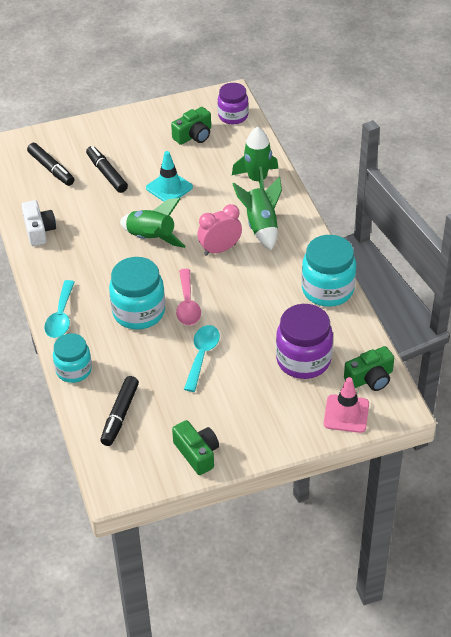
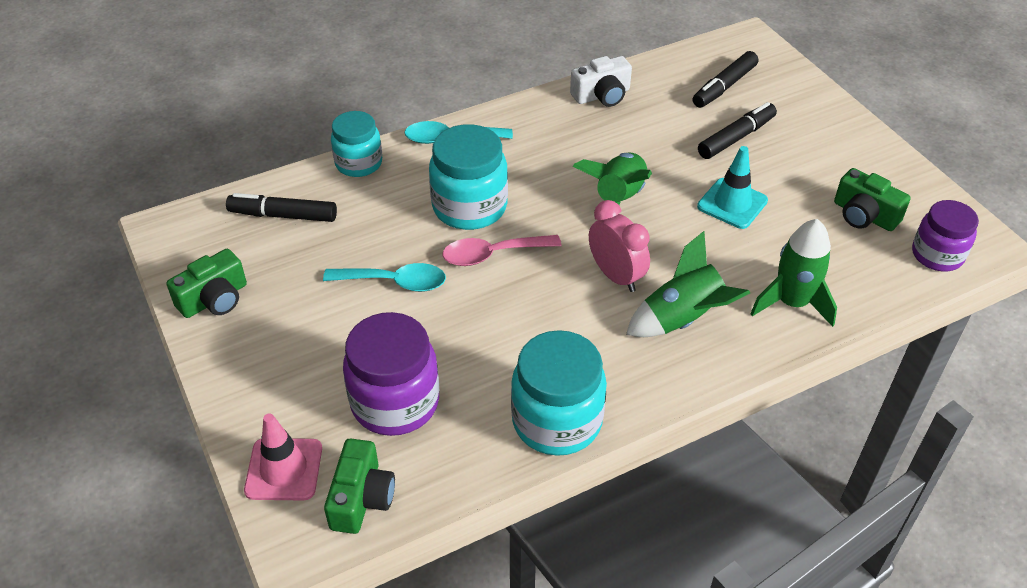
camera: 80 degrees right, 0 degrees up
(370, 378) = (361, 498): green camera -> green camera turned 135 degrees counterclockwise

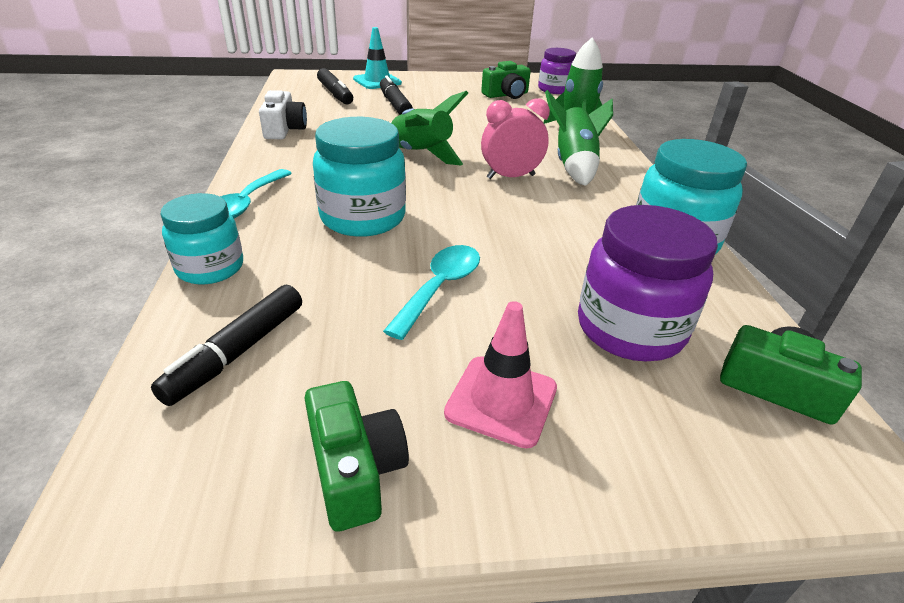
camera: 70 degrees left, 10 degrees down
(284, 469) = (732, 453): pink traffic cone -> pink traffic cone (501, 400)
(493, 254) = (442, 222): pink spoon -> none
(732, 203) = (463, 122): turquoise traffic cone -> turquoise traffic cone (377, 81)

